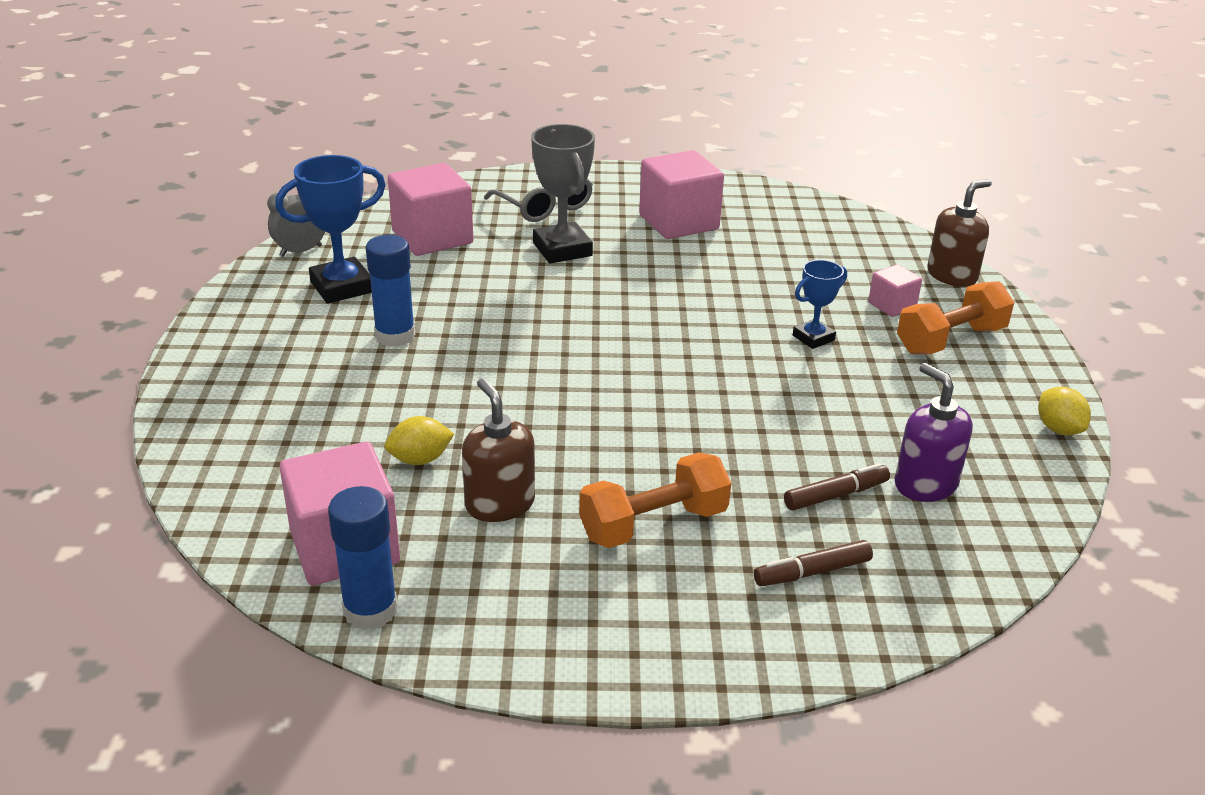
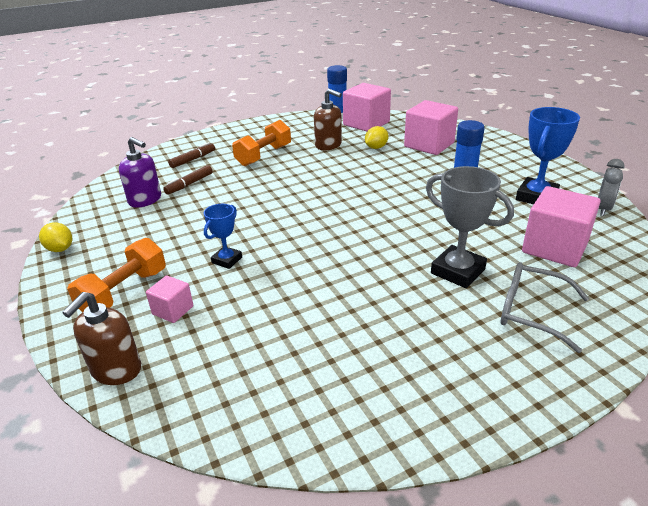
camera: 155 degrees right, 0 degrees up
(678, 222) = (403, 341): pink cube -> pink cube (429, 145)

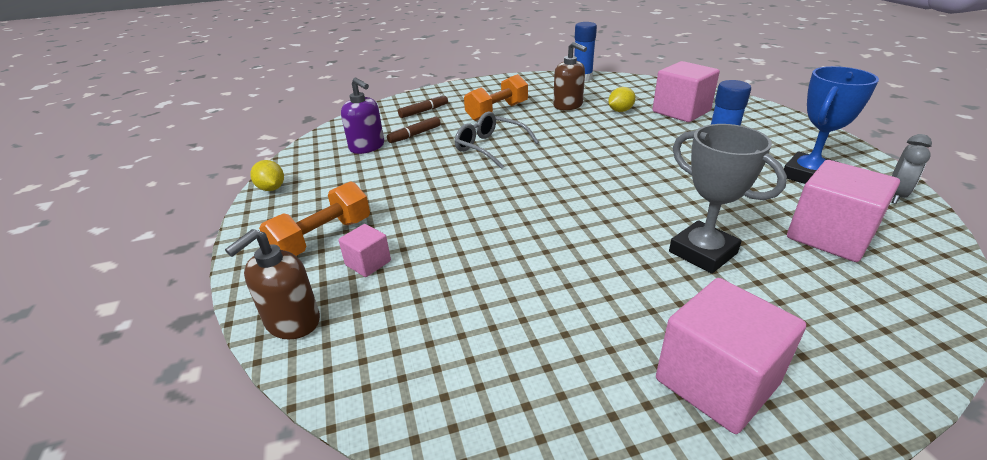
camera: 10 degrees right, 0 degrees up
(227, 260) = (437, 215): blue trophy -> none
(366, 123) = (612, 86): pink cube -> pink cube (716, 382)
(531, 312) = (795, 312): grey glasses -> grey glasses (490, 147)

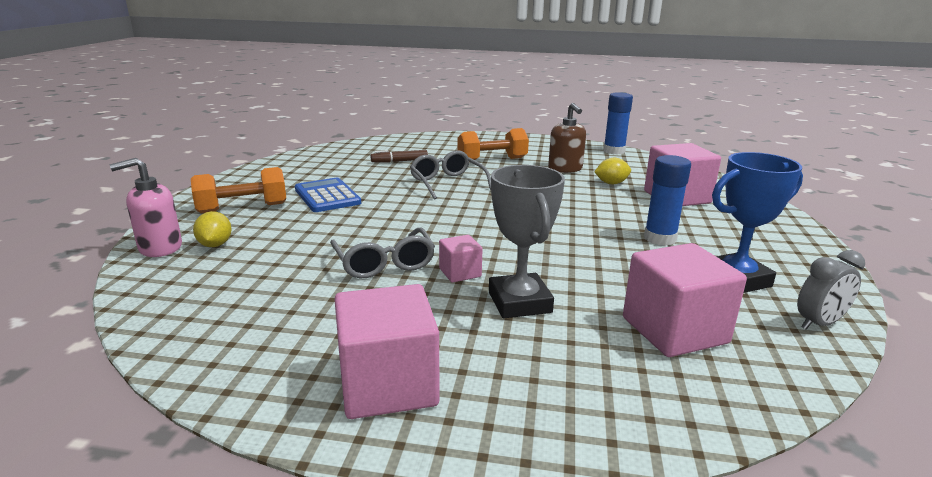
camera: 25 degrees right, 10 degrees down
(271, 188) = (252, 171): yellow lemon -> yellow lemon (215, 245)
(292, 322) = (160, 248): brown soap dispenser -> pink soap dispenser
(367, 147) = (352, 161): purple soap dispenser -> none
(368, 263) = (250, 230): pink cube -> pink cube (460, 272)
(395, 196) = (327, 196): none -> blue calculator
(423, 111) = (430, 147): brown marker -> none
(548, 254) = (384, 263): none -> grey glasses

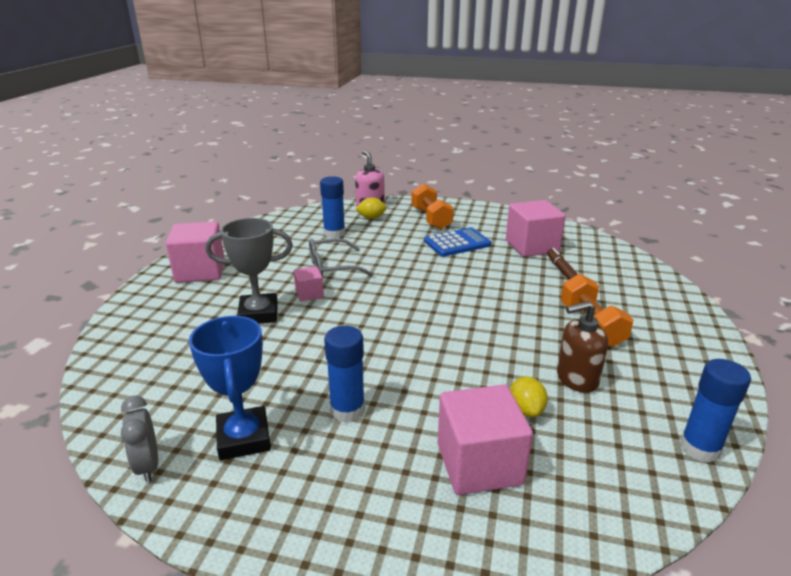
camera: 95 degrees right, 5 degrees up
(263, 269) = (334, 233): none -> blue glue stick
(447, 183) = (500, 294): grey glasses -> none
(674, 330) = (188, 374): pink cube -> pink cube (532, 246)

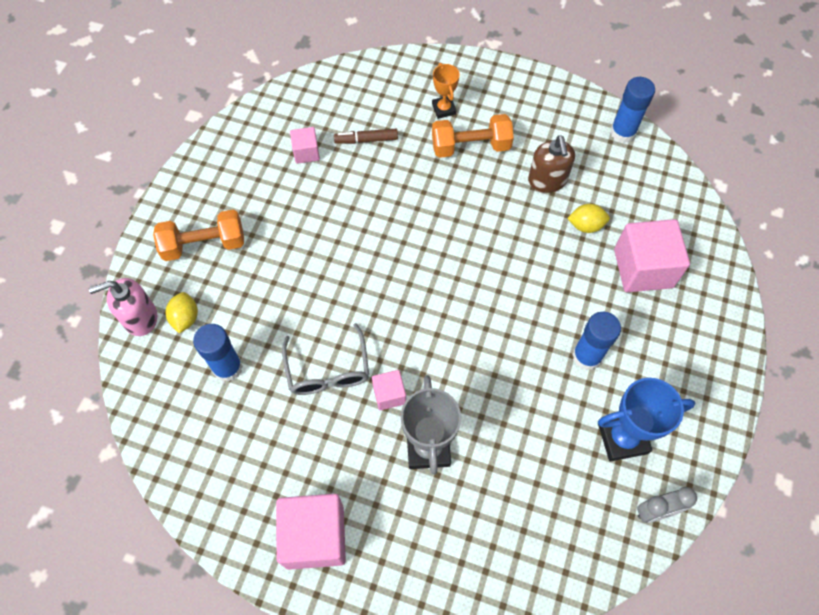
camera: 85 degrees left, 35 degrees up
(457, 243) = (284, 226): blue calculator -> none
(532, 246) = (306, 152): pink cube -> pink cube, size x0.51
(628, 307) = (444, 109): none -> orange trophy

